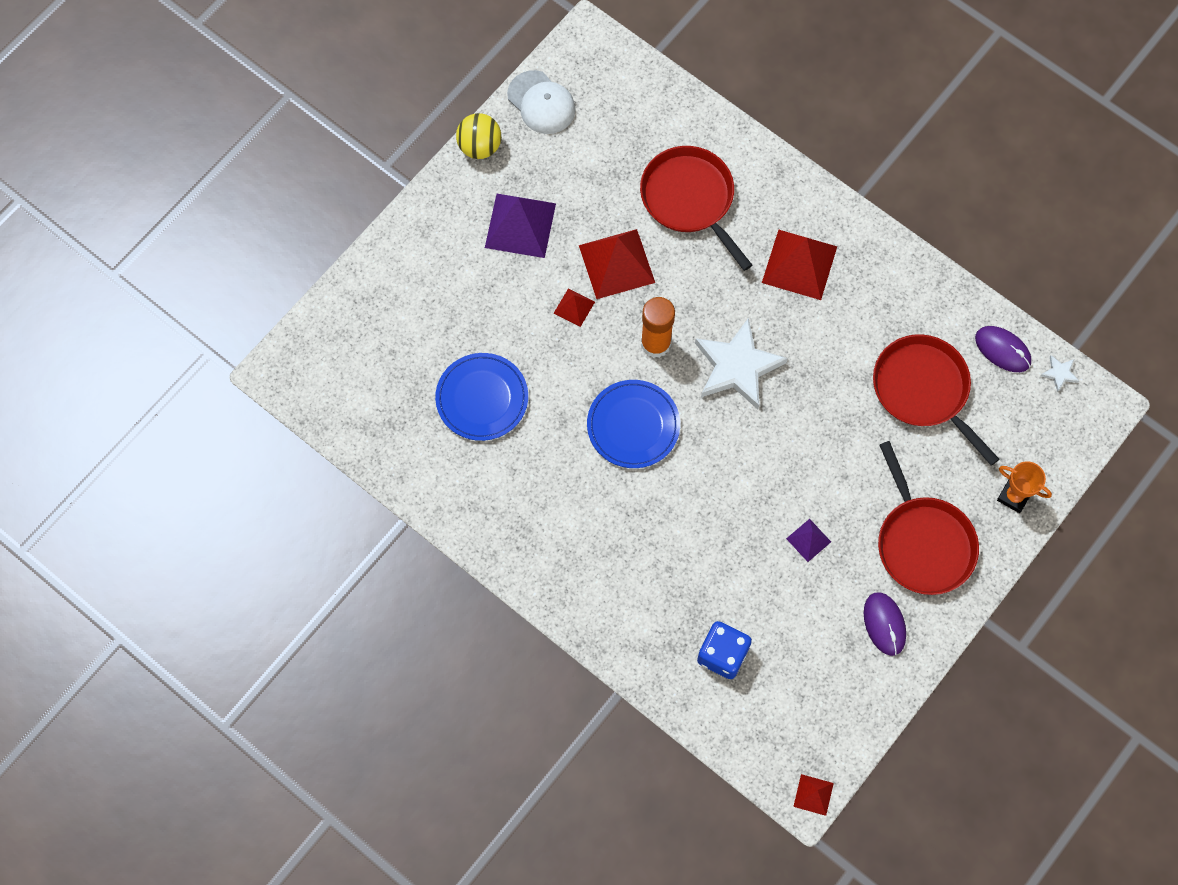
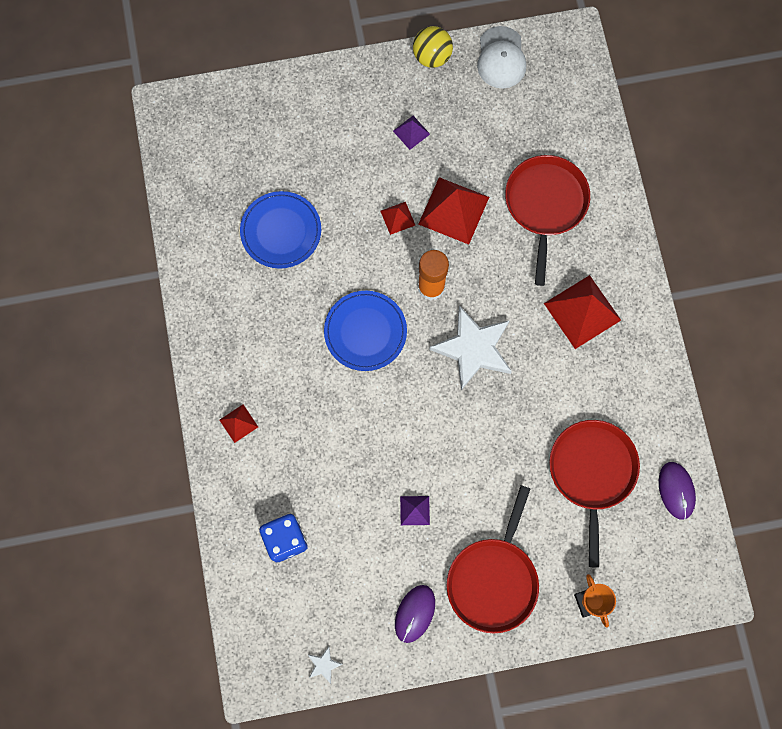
camera: 40 degrees right, 5 degrees up
(520, 225) = (411, 132): purple pyramid -> purple pyramid, size x0.50
(813, 794) = (260, 688): red pyramid -> red pyramid (238, 423)
(1059, 373) = (703, 542): white star -> white star (324, 665)

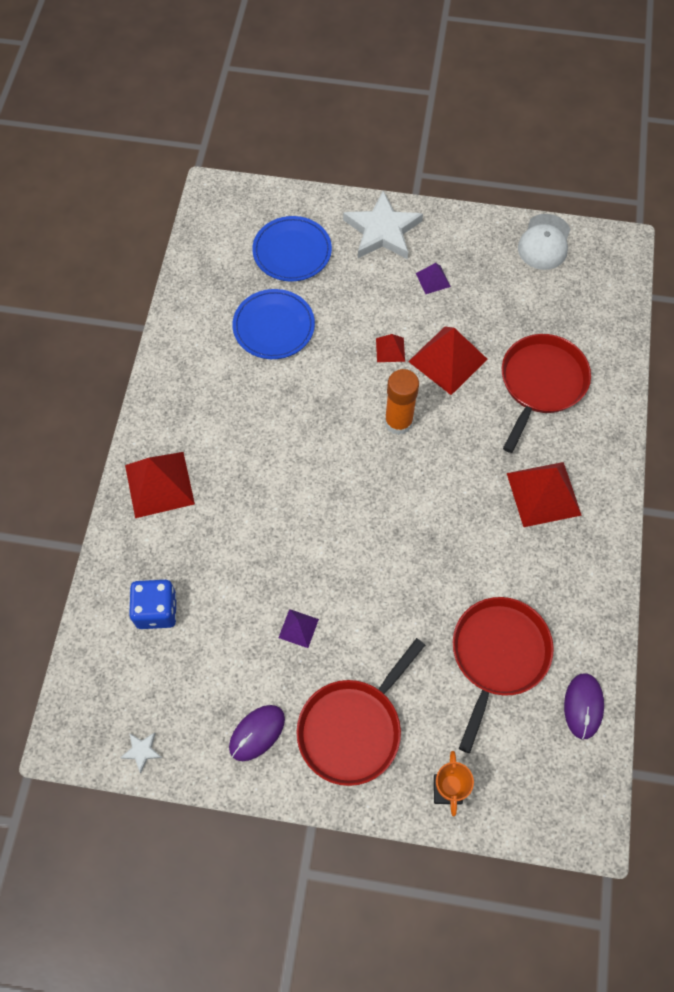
camera: 20 degrees right, 10 degrees down
(238, 423) = (159, 484): red pyramid -> red pyramid, size x2.01
(365, 332) = (317, 441): blue plate -> blue plate (292, 251)
(432, 57) = (478, 222): yellow ball -> none
(473, 349) = (419, 492): white star -> white star (382, 231)

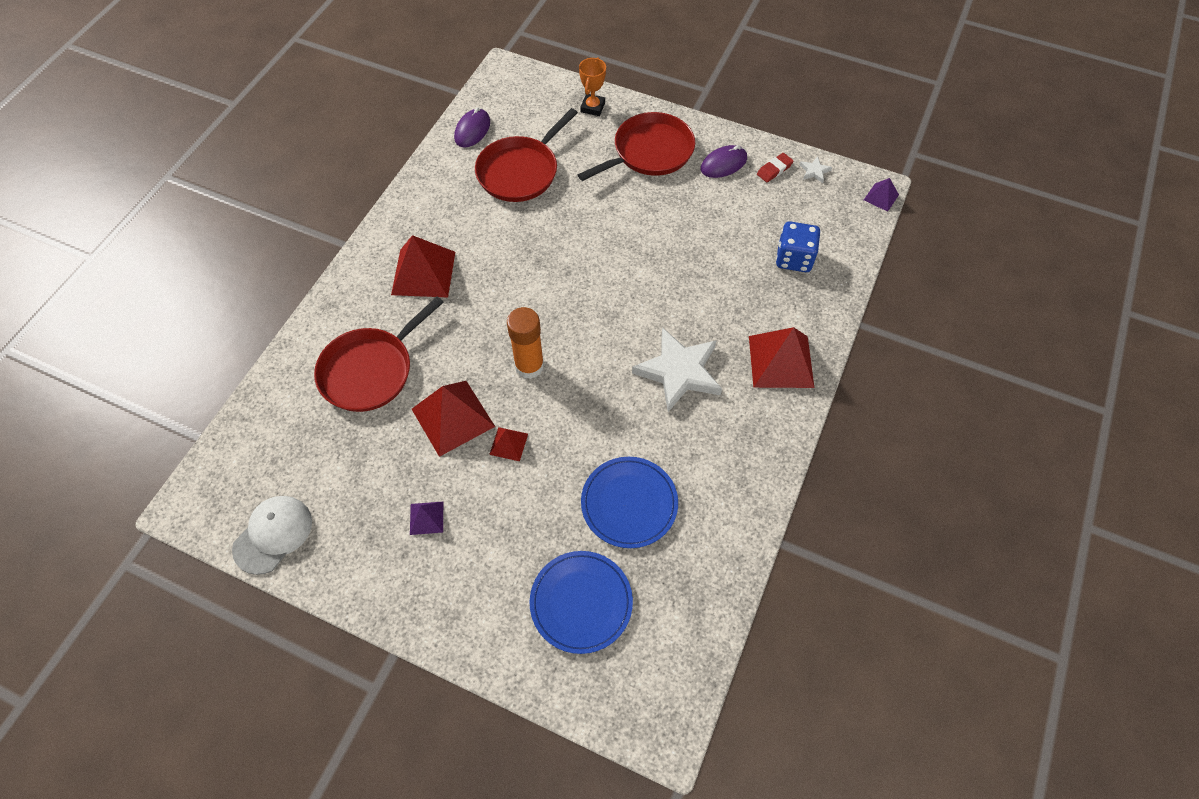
camera: 165 degrees left, 5 degrees down
(192, 740) = (774, 170): none -> red eraser
(298, 628) = (674, 221): purple pyramid -> purple pyramid (881, 197)
(382, 231) = (458, 604): white star -> white star (679, 372)

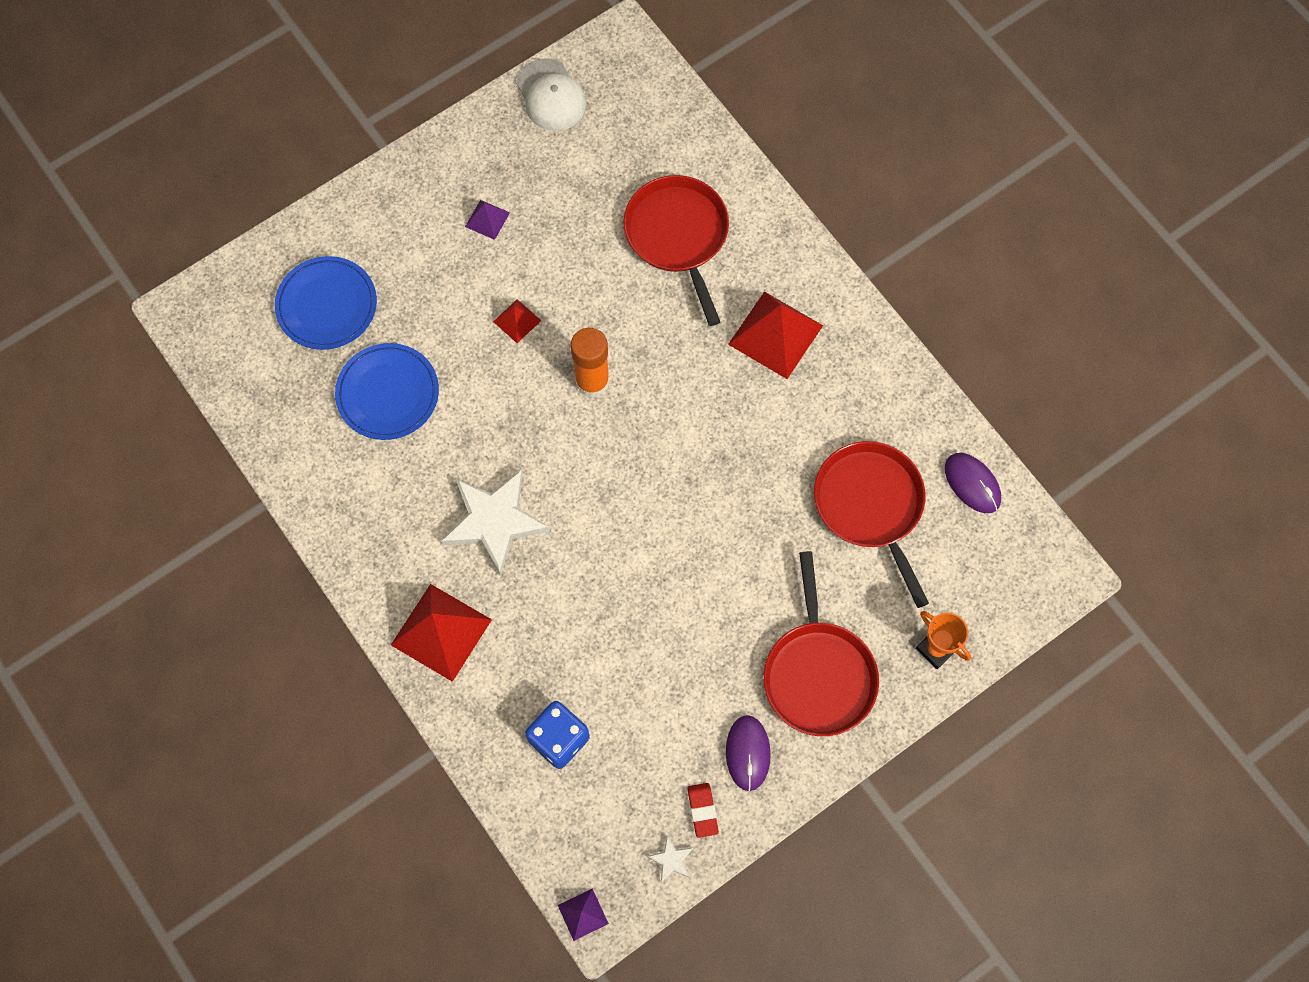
camera: 120 degrees right, 10 degrees up
(452, 417) = (577, 285): red pyramid -> none

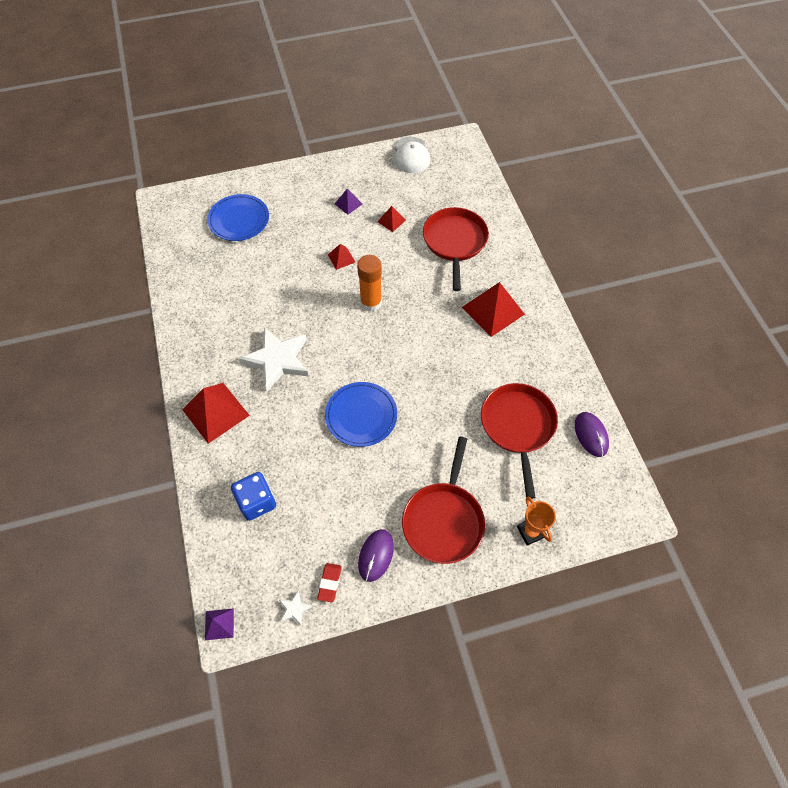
camera: 20 degrees right, 10 degrees down
(388, 393) = (250, 273): blue plate -> blue plate (361, 415)
(567, 229) = (391, 221): none -> red pyramid

